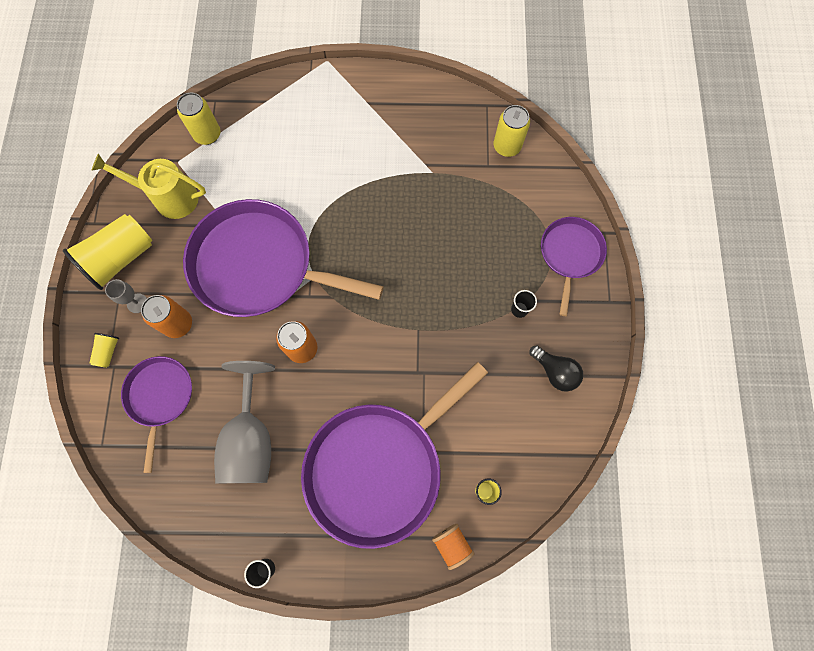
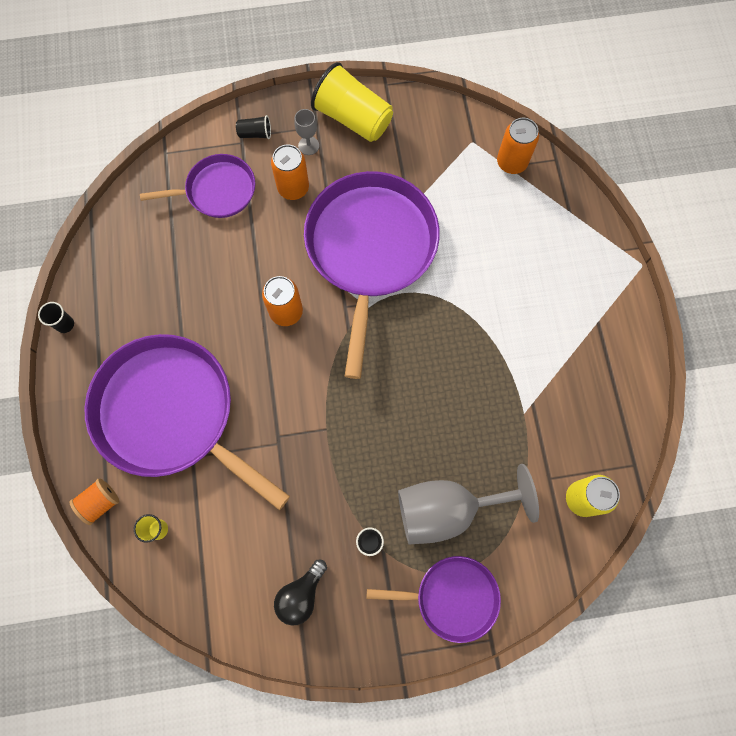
camera: 80 degrees right, 0 degrees up
(108, 352) = (255, 134): yellow cup -> black cup
(169, 198) = (428, 144): yellow watering can -> none
(207, 134) = (511, 162): yellow can -> orange can
(251, 439) = (186, 283): grey goblet -> grey goblet (447, 509)

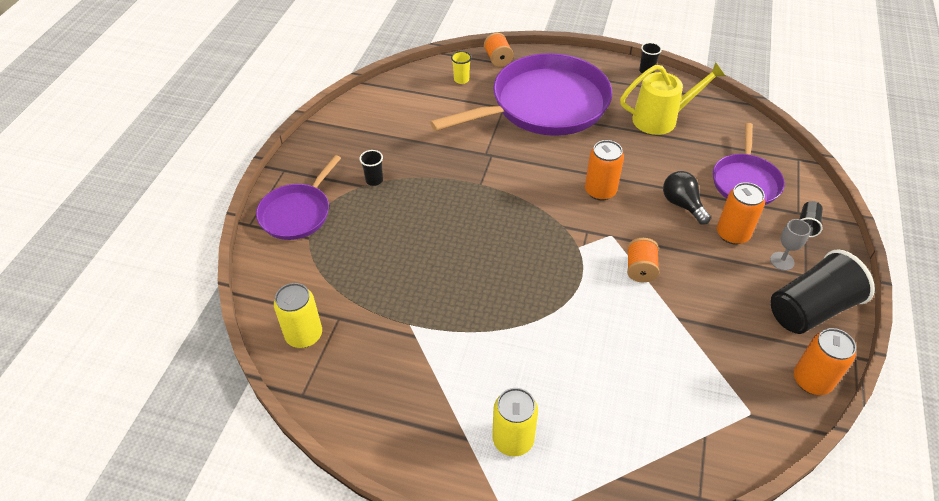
camera: 115 degrees right, 25 degrees down
(149, 286) = (661, 119): none -> yellow watering can
(301, 594) = (365, 133): black light bulb -> black light bulb (682, 205)
(353, 118) = (810, 309): yellow cup -> black cup
(370, 249) = (640, 269): purple pan -> orange spool
(447, 509) = (364, 235): grey goblet -> none
(511, 162) = (709, 443): orange can -> orange can (812, 380)
(581, 289) = (513, 439): none -> yellow can

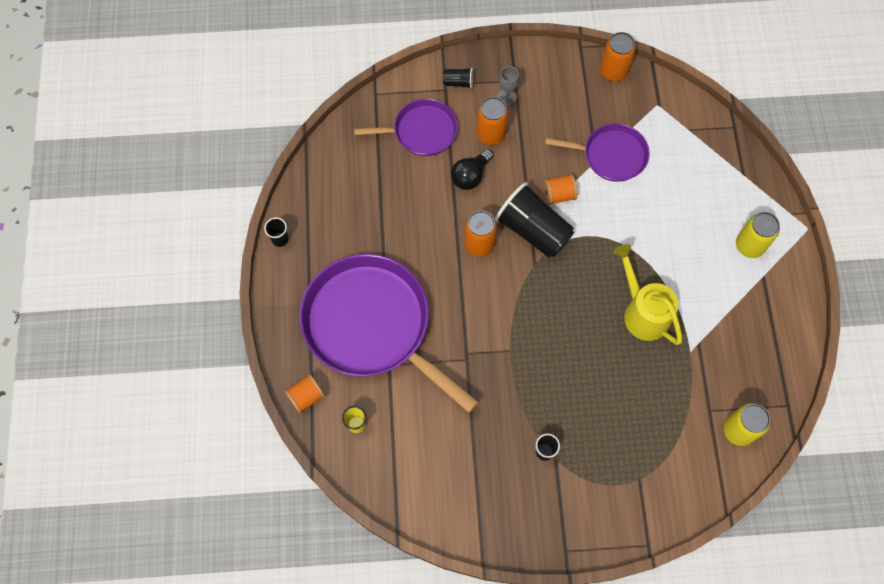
camera: 110 degrees left, 20 degrees up
(297, 213) = (615, 506): purple pan -> purple pan (610, 155)
(661, 119) = (356, 211): yellow watering can -> yellow watering can (642, 311)
(810, 309) = (548, 75): black cup -> black cup (533, 230)

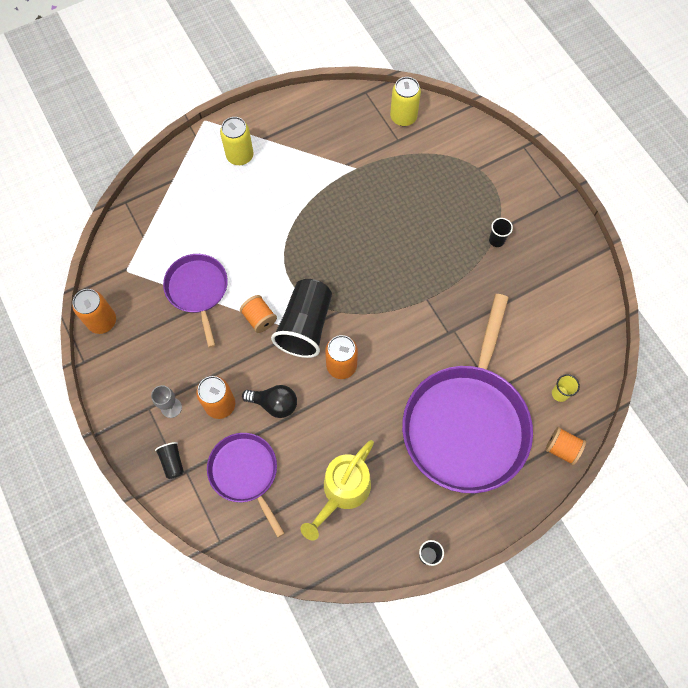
camera: 115 degrees left, 0 degrees up
(642, 311) = (339, 213): yellow watering can -> yellow watering can (342, 492)

